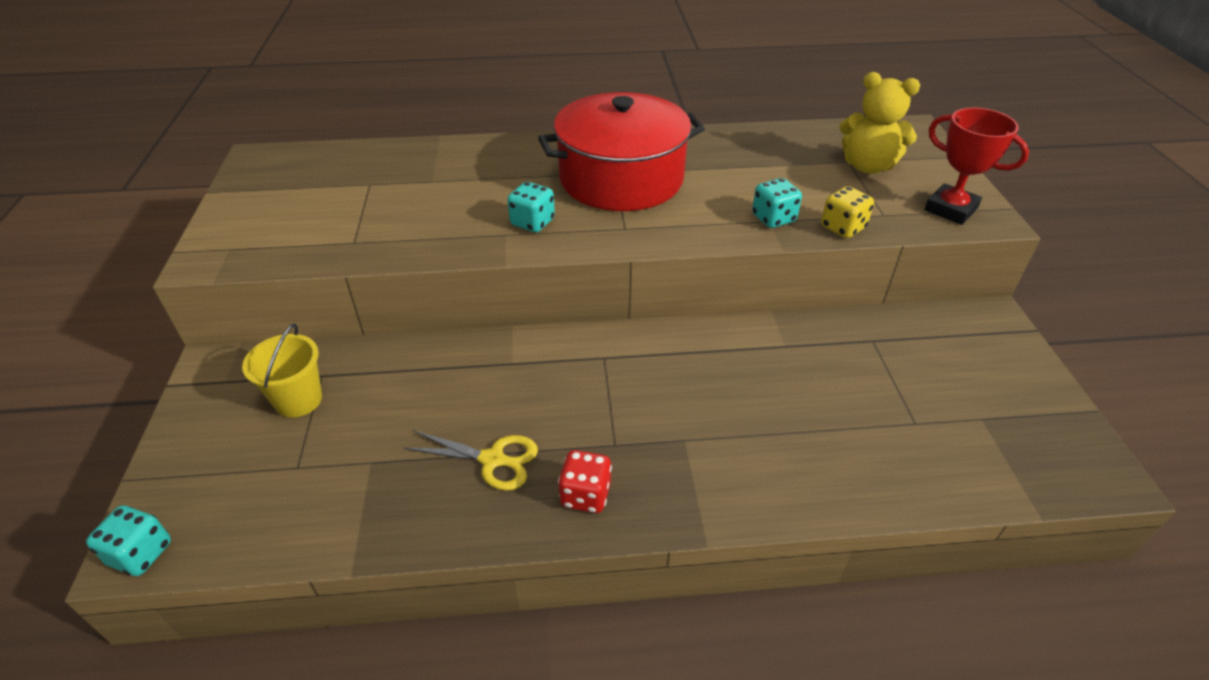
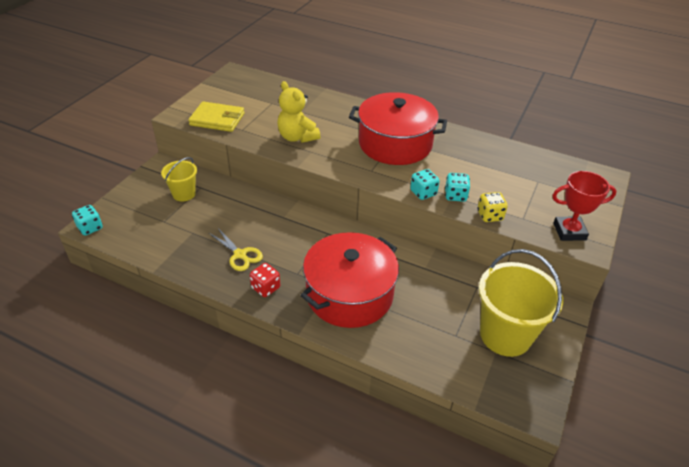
camera: 30 degrees right, 0 degrees up
(292, 241) = (217, 119): none -> yellow wallet
(532, 222) = (329, 150): turquoise dice -> turquoise dice (423, 193)
(722, 437) = (349, 294): none -> red pot
(867, 166) = (546, 188): yellow teddy bear -> yellow teddy bear (297, 137)
(950, 209) = (569, 231): red trophy -> red trophy turned 75 degrees counterclockwise
(969, 389) = (505, 335): none -> yellow bucket

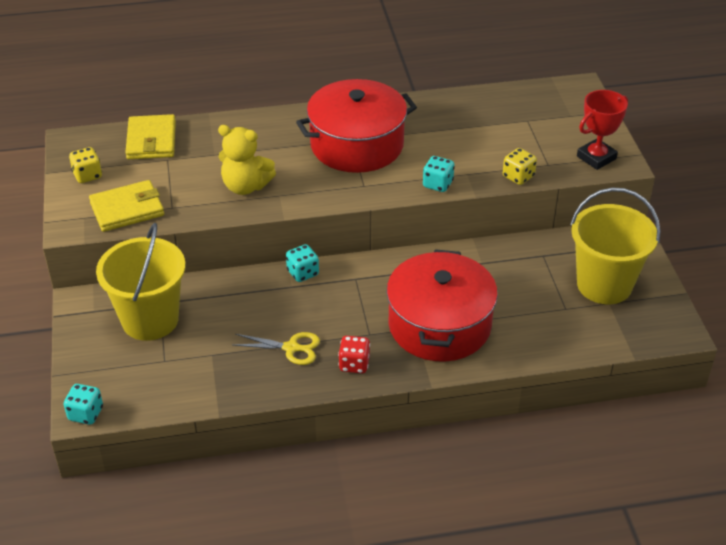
camera: 35 degrees left, 0 degrees up
(184, 194) = (150, 320): yellow bucket -> yellow bucket, size x1.81
(219, 93) = (87, 175): none -> yellow dice
(275, 89) = (151, 140): none -> yellow wallet
(455, 196) = (469, 172): turquoise dice -> turquoise dice (303, 273)

